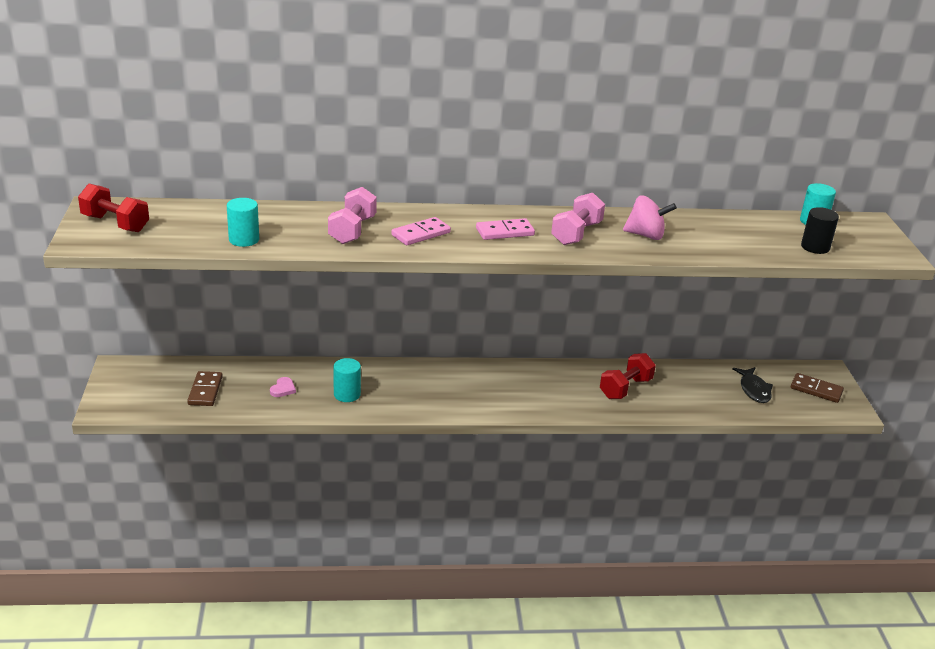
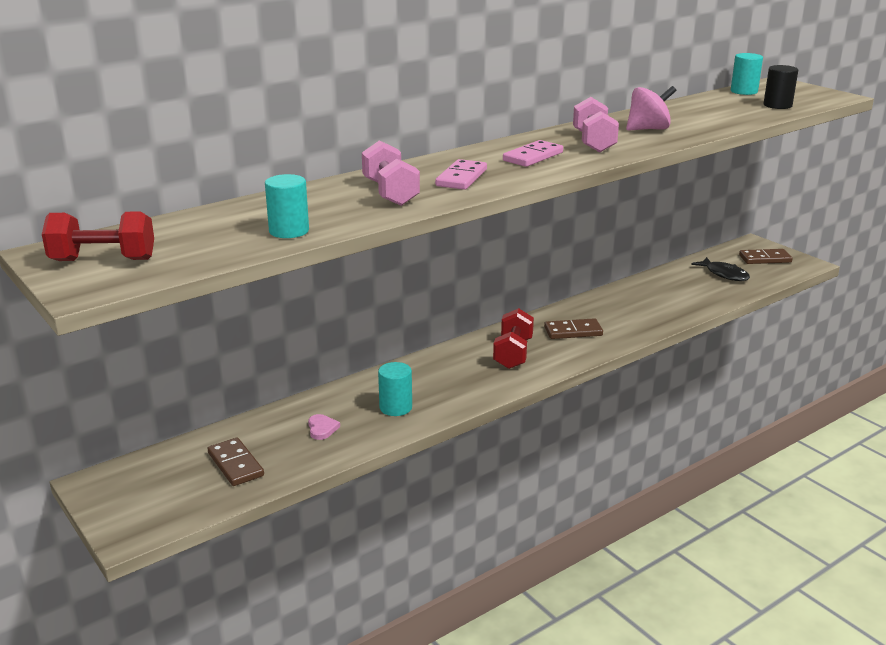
camera: 30 degrees left, 5 degrees down
(550, 389) = (573, 331): none -> brown domino
(625, 388) = (631, 308): red dumbbell -> red dumbbell (513, 353)

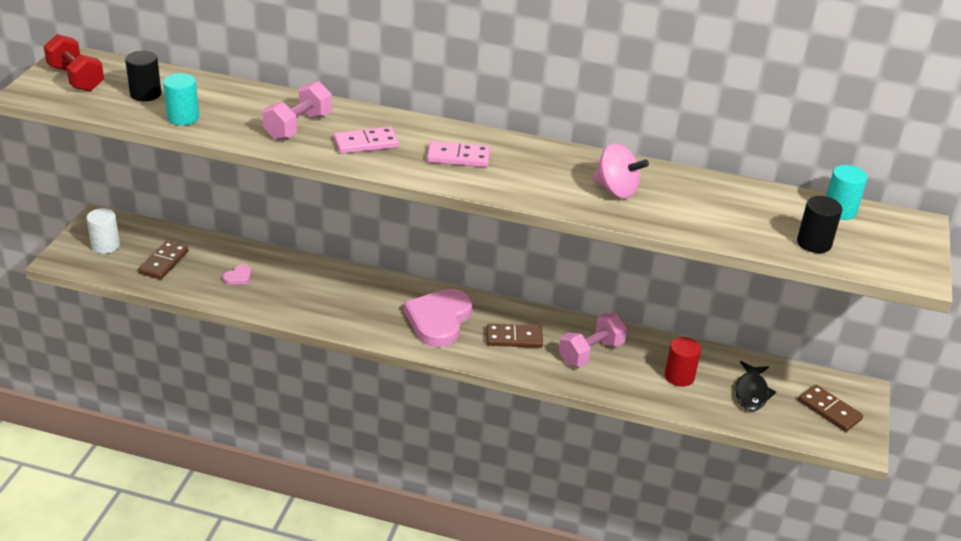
camera: 50 degrees right, 10 degrees up
(149, 493) = (105, 245): none -> white cylinder
(207, 236) = (145, 94): none -> black cylinder
(395, 407) = (297, 297): turquoise cylinder -> none
(513, 353) = (439, 320): red dumbbell -> pink heart
(573, 331) = (514, 338): brown domino -> brown domino turned 45 degrees counterclockwise
(593, 142) = (537, 173): pink dumbbell -> pink dumbbell (591, 353)
(683, 290) = (679, 376): none -> red cylinder

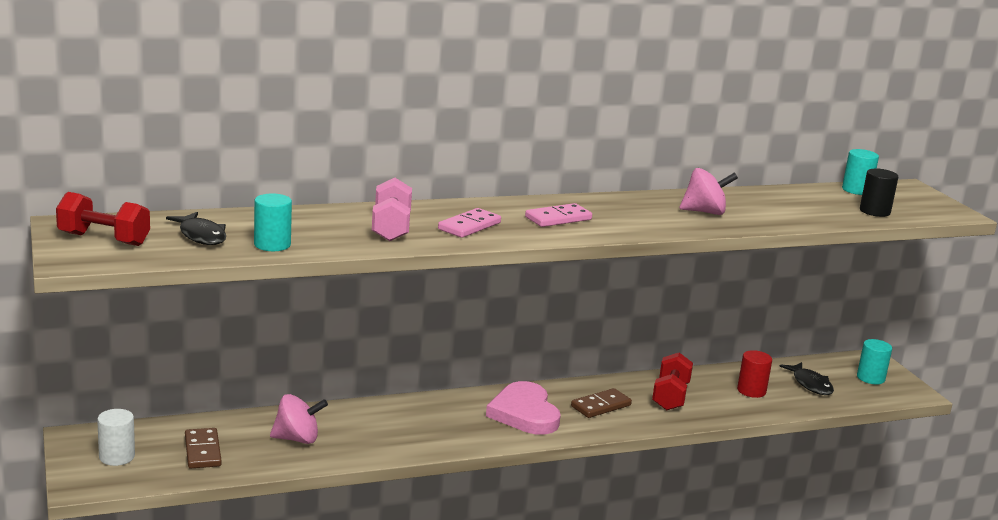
camera: 35 degrees left, 15 degrees down
(145, 94) = (201, 236): black cylinder -> black fish
(238, 277) = (297, 439): pink heart -> pink spinning top
(591, 353) = (670, 396): pink dumbbell -> red dumbbell
(829, 410) = (870, 378): brown domino -> turquoise cylinder

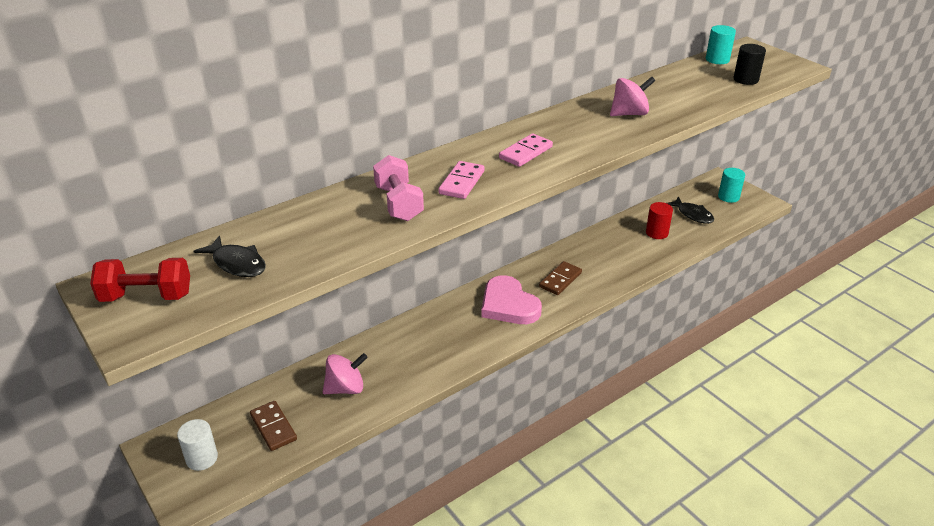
camera: 15 degrees left, 15 degrees up
(272, 245) = (308, 256): turquoise cylinder -> none
(670, 396) = (604, 255): red dumbbell -> none

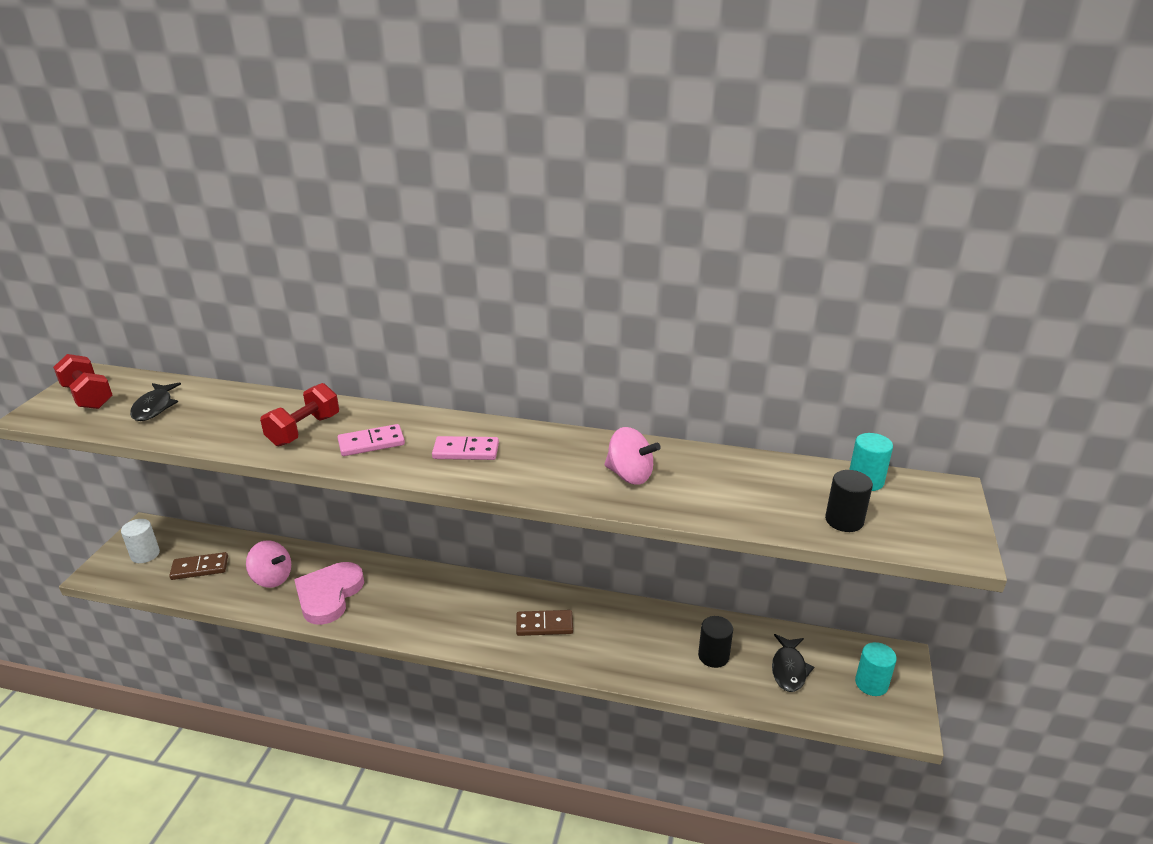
camera: 50 degrees right, 5 degrees down
(273, 427) = (200, 568): brown domino -> brown domino turned 60 degrees clockwise
(399, 203) = (304, 430): pink dumbbell -> red dumbbell
(508, 305) = (469, 611): pink heart -> pink heart (329, 595)
(657, 233) = (713, 656): red cylinder -> black cylinder

